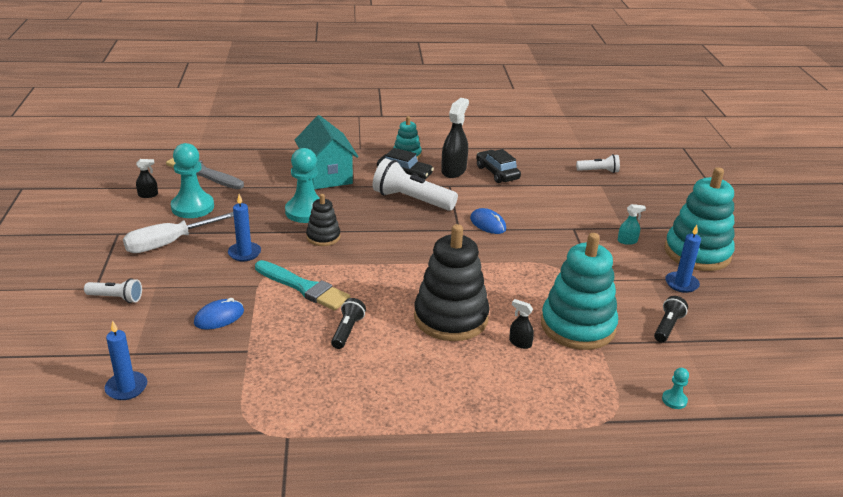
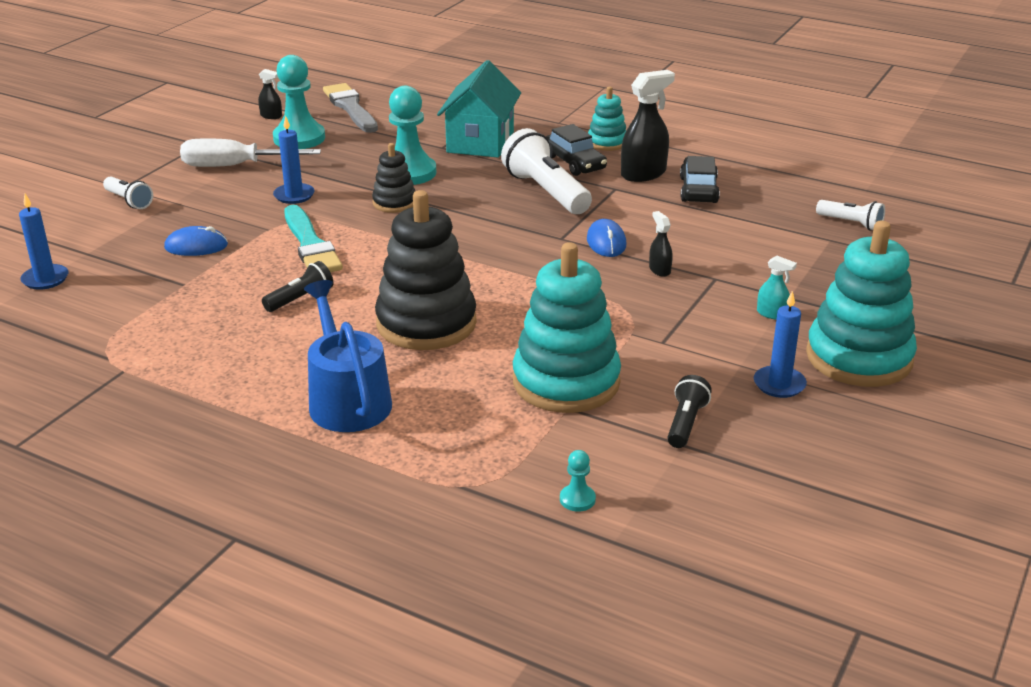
camera: 35 degrees right, 0 degrees up
(469, 392) = (347, 400): none -> blue watering can
(520, 343) = (471, 374): black spray bottle -> black spray bottle (659, 270)
(667, 327) = (686, 423): black flashlight -> black flashlight turned 45 degrees counterclockwise

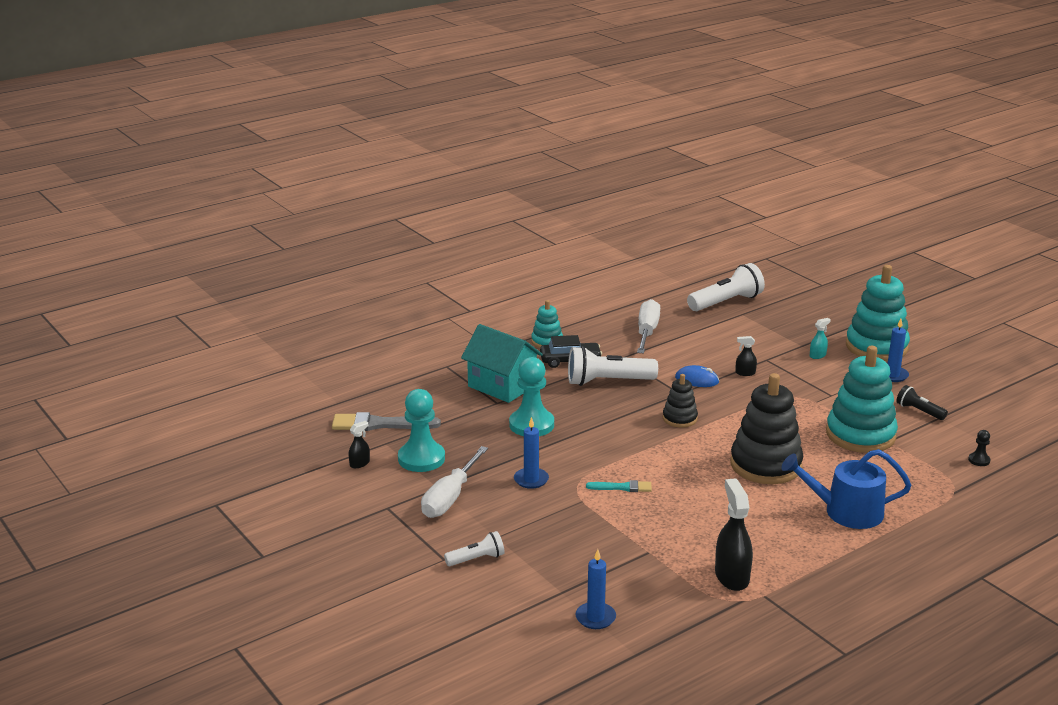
camera: 65 degrees left, 5 degrees down
(196, 246) = (588, 537): blue mouse -> none
(300, 299) = (703, 506): black flashlight -> none
(310, 245) = (622, 487): turquoise brush -> turquoise brush, size x0.56
(394, 203) = (578, 441): black stacking toy -> black stacking toy (679, 418)
(577, 499) = (979, 460): turquoise pawn -> black pawn
(643, 174) = (607, 342): black spray bottle -> black spray bottle (731, 576)
(698, 190) = (647, 332): black car -> white screwdriver
(851, 223) = (726, 302): white flashlight -> white flashlight, size x1.85

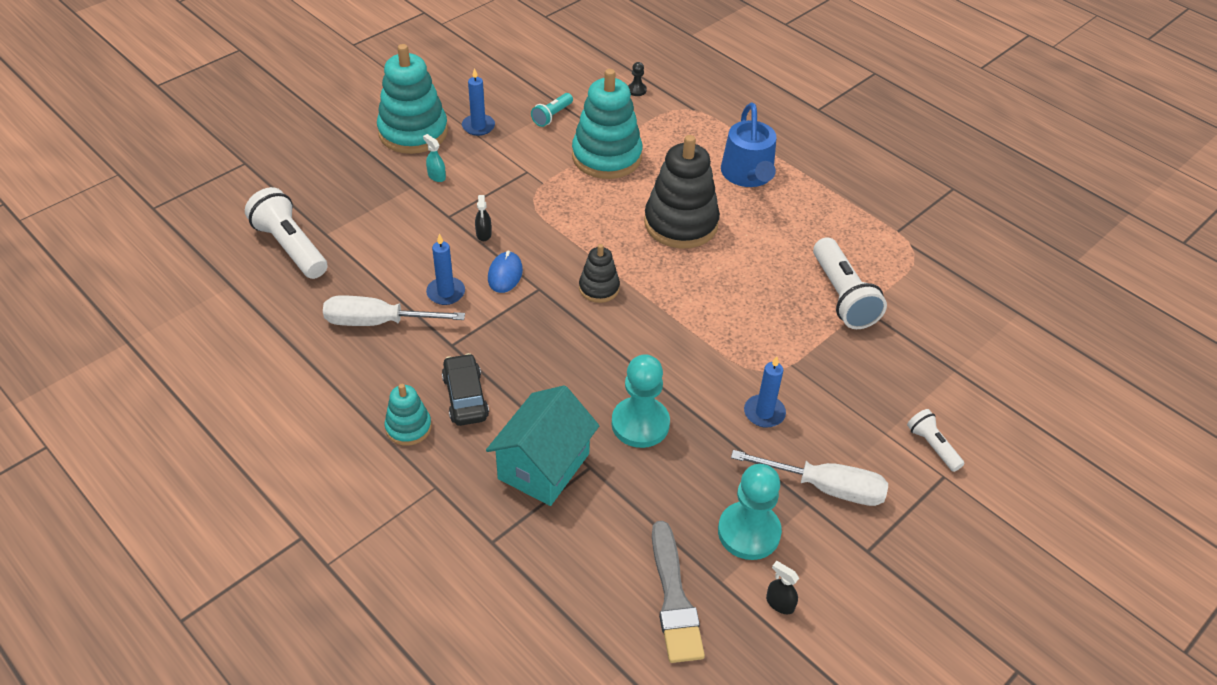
camera: 100 degrees left, 20 degrees up
(595, 618) = (982, 342): blue candle -> blue candle (446, 293)
(607, 381) = (518, 356): white flashlight -> white flashlight (842, 296)
(622, 487) = (755, 332): turquoise brush -> none
(731, 576) = (879, 251): black spray bottle -> none
(919, 411) = (552, 116): black flashlight -> turquoise flashlight

